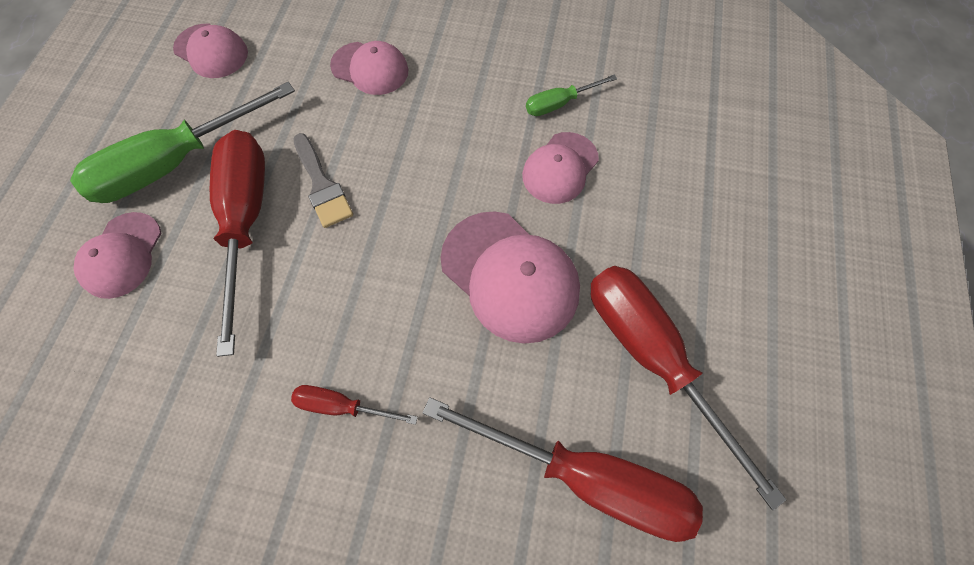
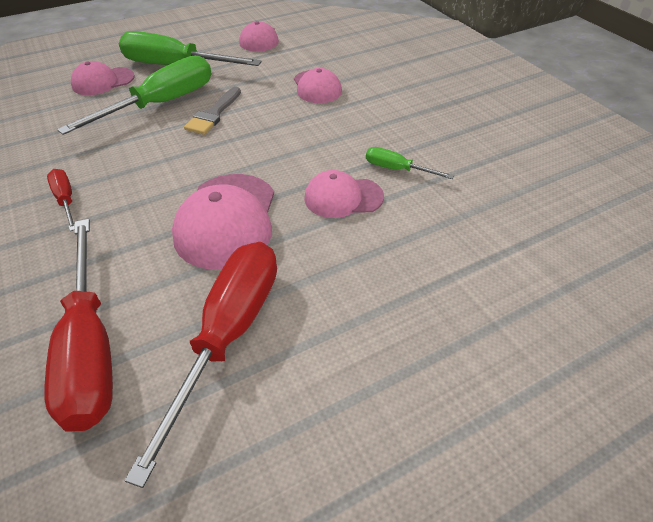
camera: 50 degrees right, 20 degrees down
(246, 221) = (161, 104): red screwdriver -> green screwdriver

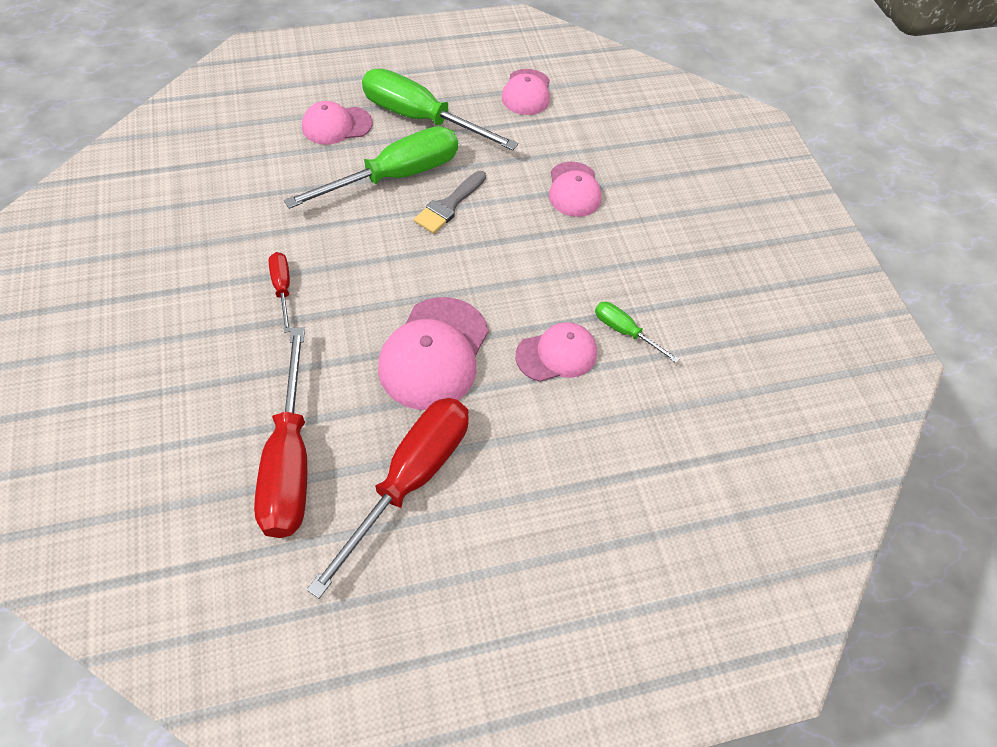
camera: 10 degrees right, 10 degrees up
(343, 197) = (557, 354): pink cap -> pink cap turned 150 degrees clockwise

